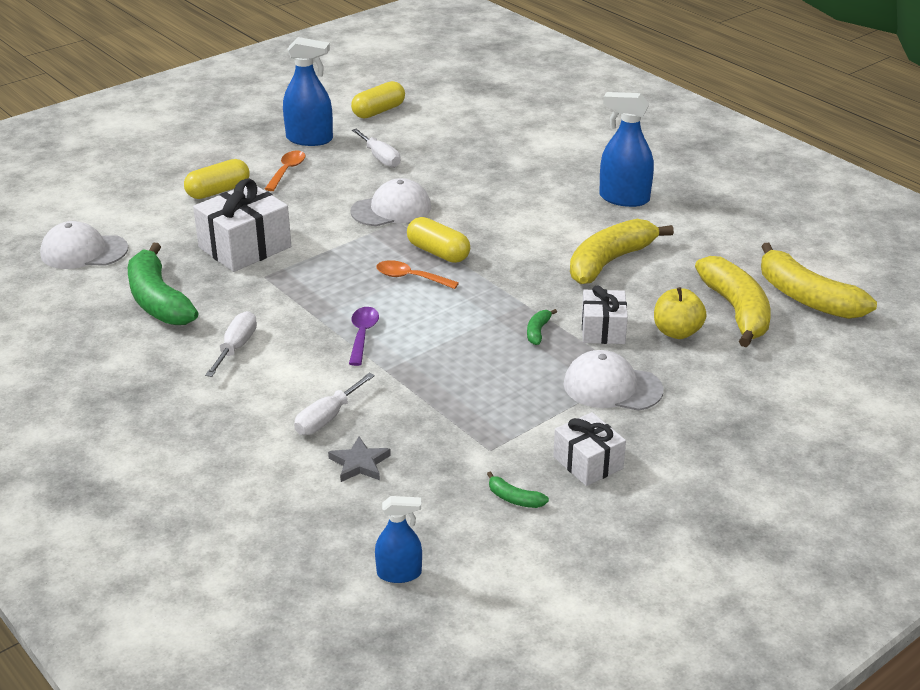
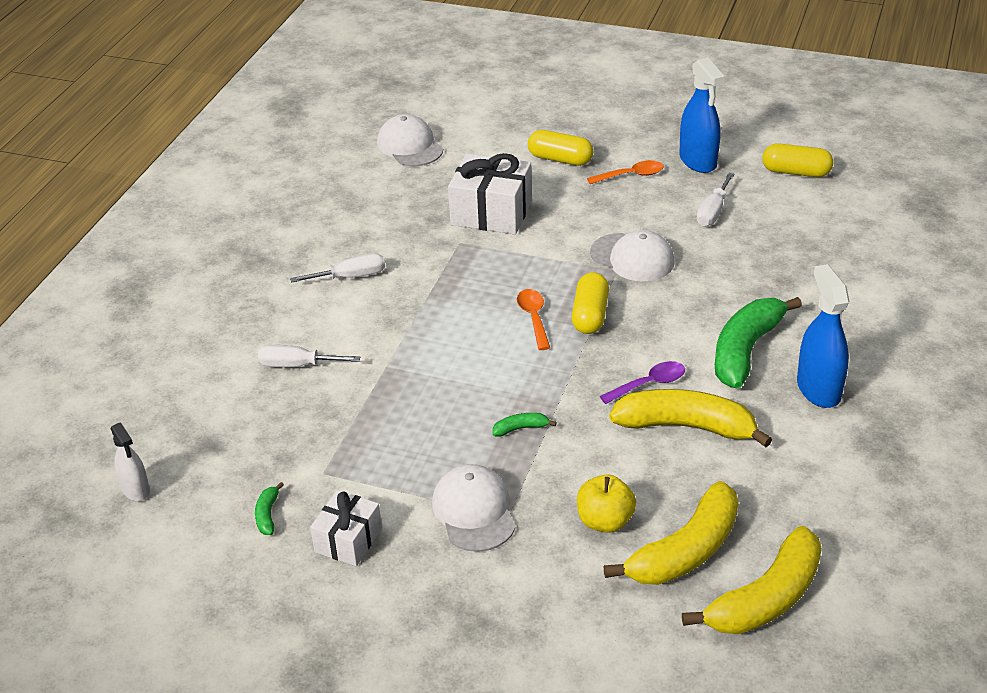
camera: 60 degrees right, 5 degrees up
(158, 300) = (378, 211): green banana -> green banana (746, 350)
(359, 463) = (253, 409): grey star -> none
(362, 335) = (424, 331): purple spoon -> purple spoon (649, 384)
(399, 573) = (136, 489): blue spray bottle -> white spray bottle
(603, 330) = (562, 469): white gift -> none
(806, 298) = (766, 598): yellow banana -> yellow banana turned 150 degrees counterclockwise

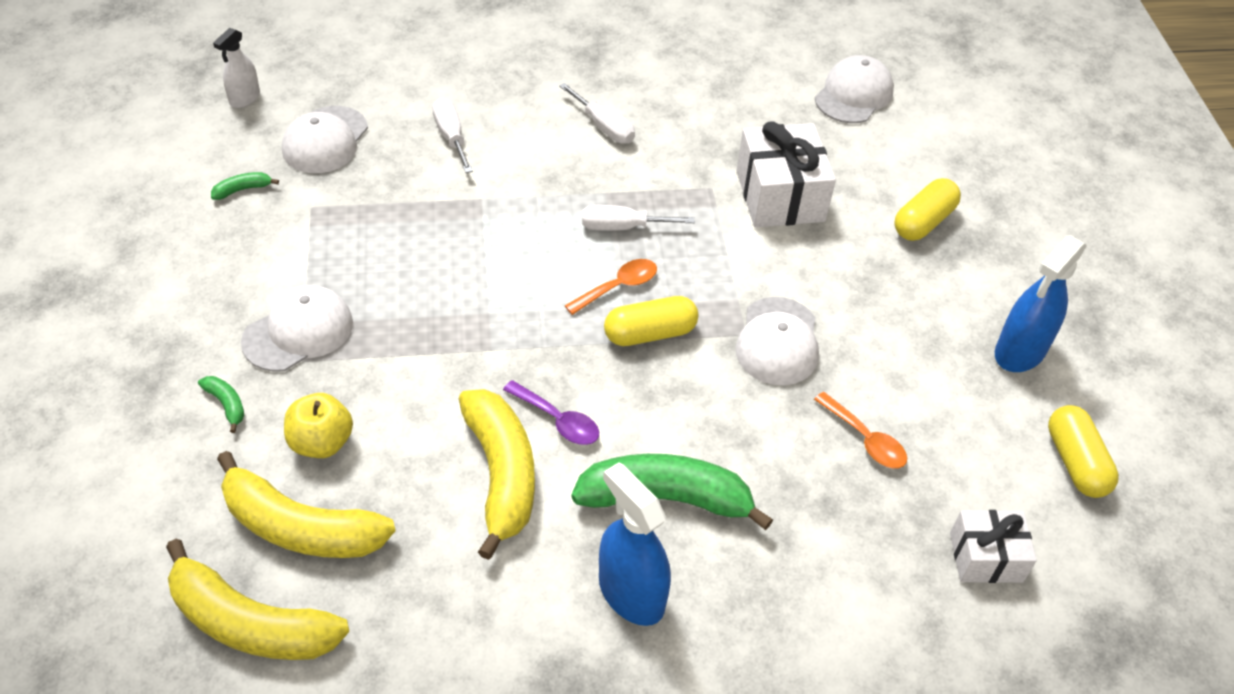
camera: 60 degrees right, 10 degrees up
(241, 445) = (325, 140): none -> white cap
(348, 540) = (228, 254): white gift -> white gift (986, 557)
(520, 428) = (434, 331): green banana -> green banana (226, 404)
(560, 159) = (923, 222): yellow capsule -> yellow capsule turned 45 degrees clockwise
(631, 175) = (939, 295): orange spoon -> orange spoon (865, 439)
(713, 212) = (922, 395): white screwdriver -> white screwdriver (623, 227)
(818, 389) = (631, 594): blue spray bottle -> blue spray bottle turned 90 degrees counterclockwise

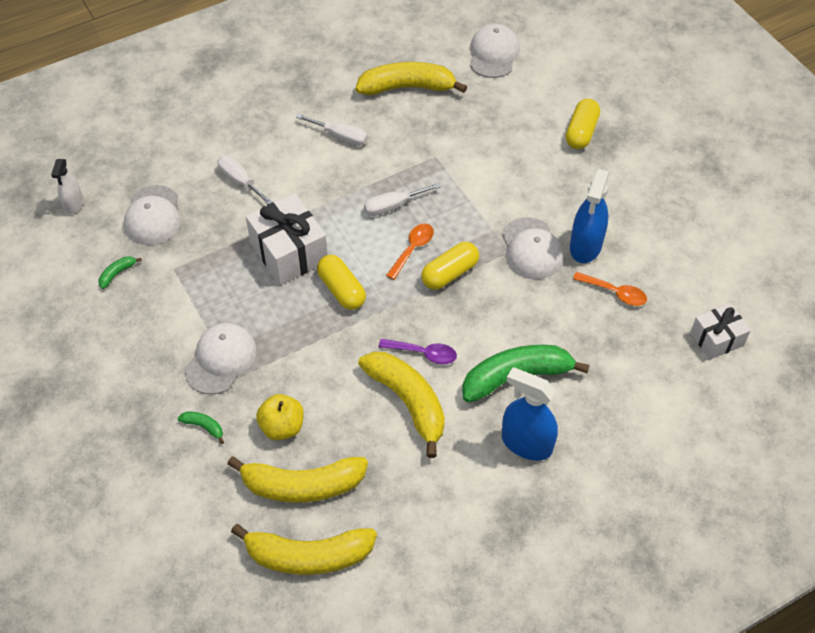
camera: 20 degrees left, 5 degrees up
(720, 98) = (407, 87): none -> yellow banana
(780, 196) = (482, 146): white gift -> white gift (289, 252)
(1020, 351) = (678, 200): blue spray bottle -> blue spray bottle (585, 246)
(1075, 462) = (741, 260): yellow capsule -> yellow capsule (341, 290)

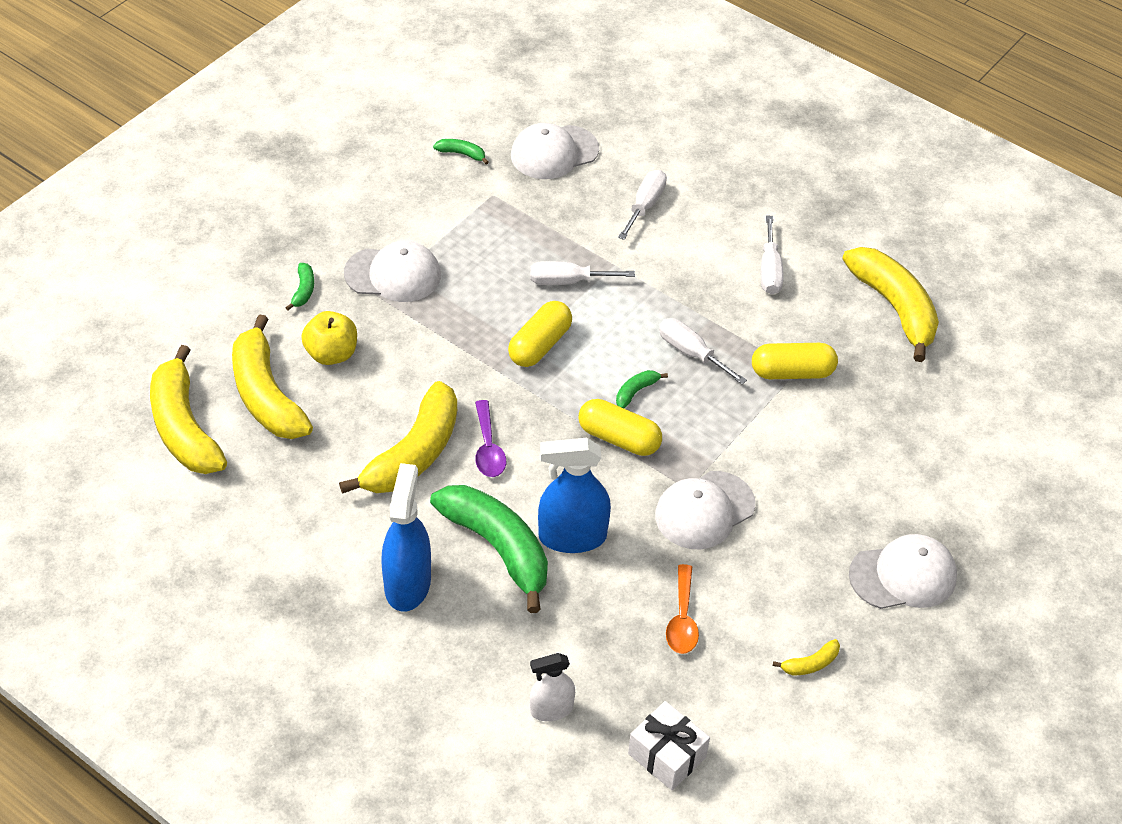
camera: 65 degrees right, 5 degrees down
(74, 204) = (533, 87): white spray bottle -> white spray bottle (551, 709)
(289, 252) = (568, 281): white gift -> white screwdriver
(412, 249) = (636, 392): orange spoon -> green banana
(493, 54) = (1017, 377): white cap -> white cap (903, 575)
(581, 132) = (940, 512): yellow capsule -> yellow capsule (792, 372)
(585, 246) = (742, 567): blue spray bottle -> blue spray bottle (572, 537)
(672, 239) = (810, 664): none -> yellow banana

